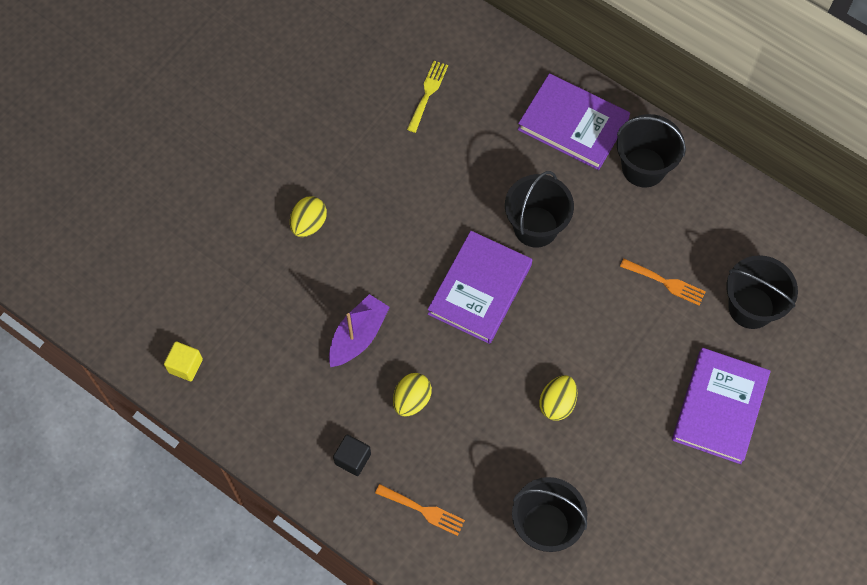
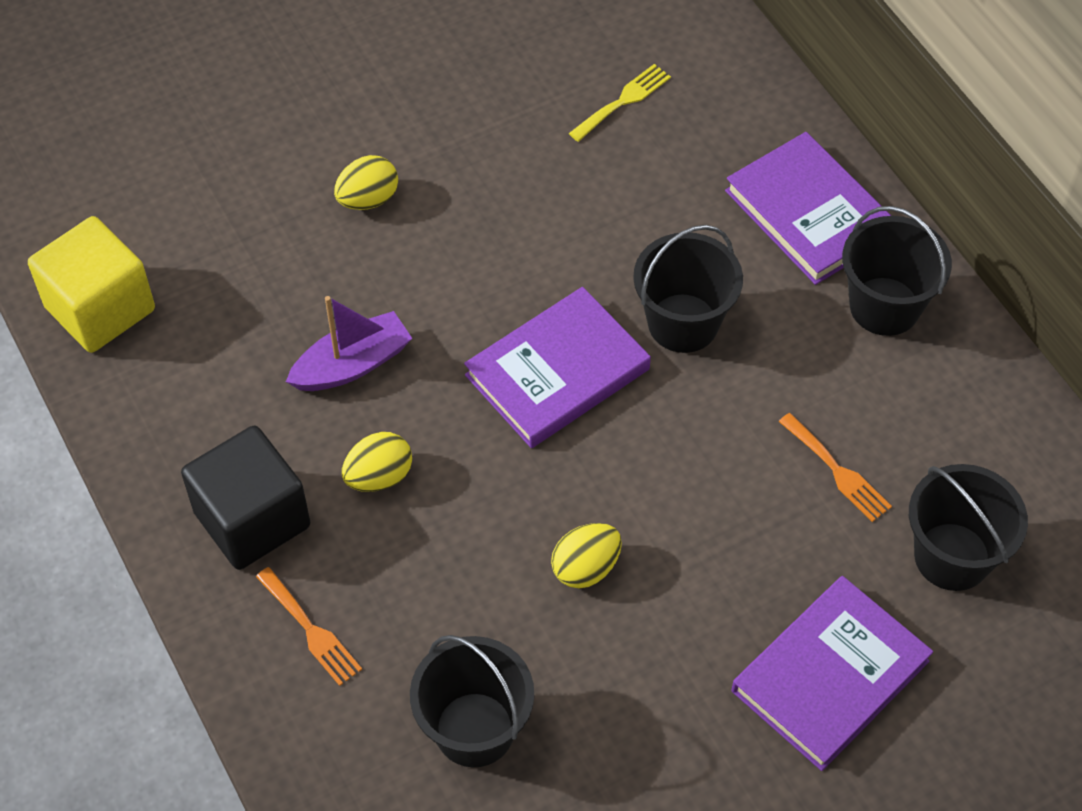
camera: 25 degrees right, 10 degrees down
(185, 365) = (100, 308): yellow cube -> yellow cube, size x2.03
(353, 459) = (252, 519): black cube -> black cube, size x2.03

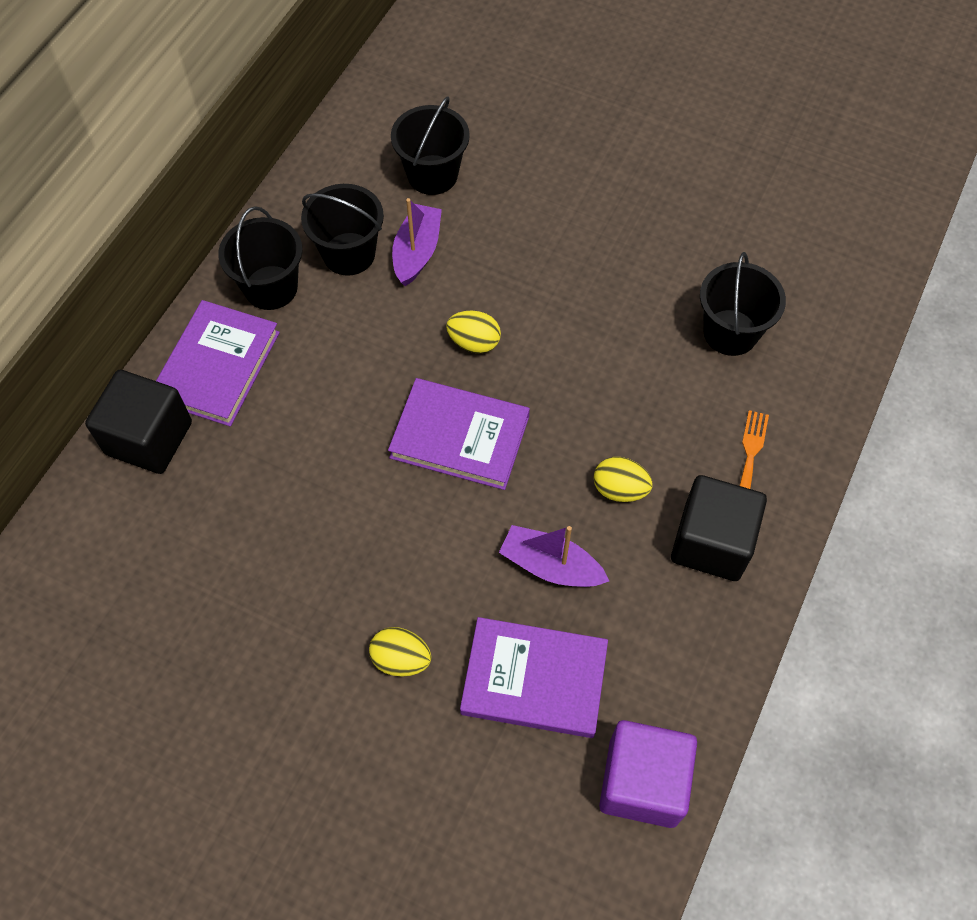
camera: 125 degrees left, 5 degrees up
(100, 308) = (642, 782): yellow cube -> purple cube
(586, 568) = (586, 338): yellow egg -> yellow egg (474, 342)
(623, 101) = (182, 541): yellow fork -> none
(683, 323) = (365, 388): black bucket -> black bucket (349, 254)
(761, 124) = (149, 438): none -> black cube
(830, 676) = (553, 192): purple book -> purple book (534, 679)
(837, 471) = (417, 252): orange fork -> purple boat

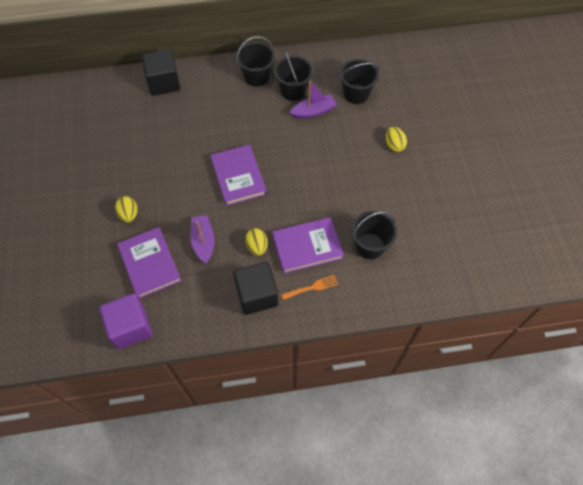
camera: 55 degrees right, 0 degrees up
(217, 366) = (209, 83): purple book -> purple book (307, 247)
(474, 342) = (286, 156): yellow egg -> yellow egg (394, 145)

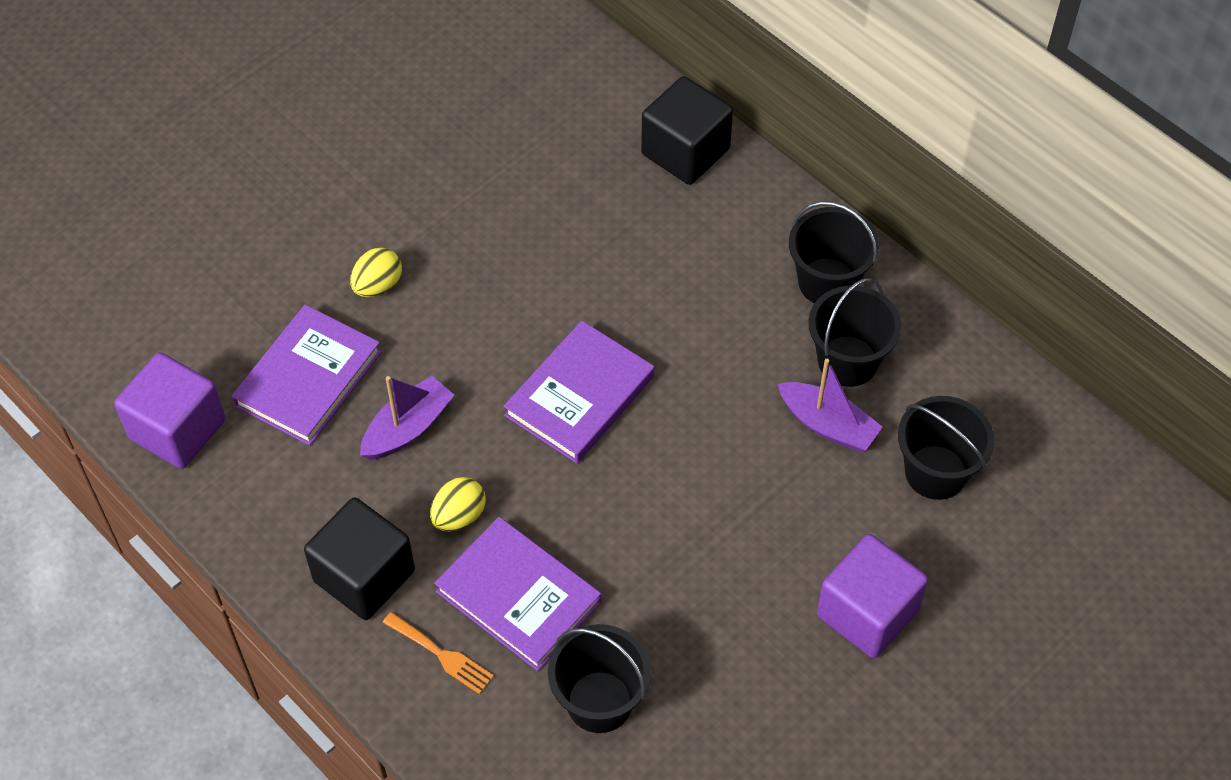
camera: 55 degrees right, 5 degrees down
(394, 145) = (867, 613): yellow egg -> purple cube

